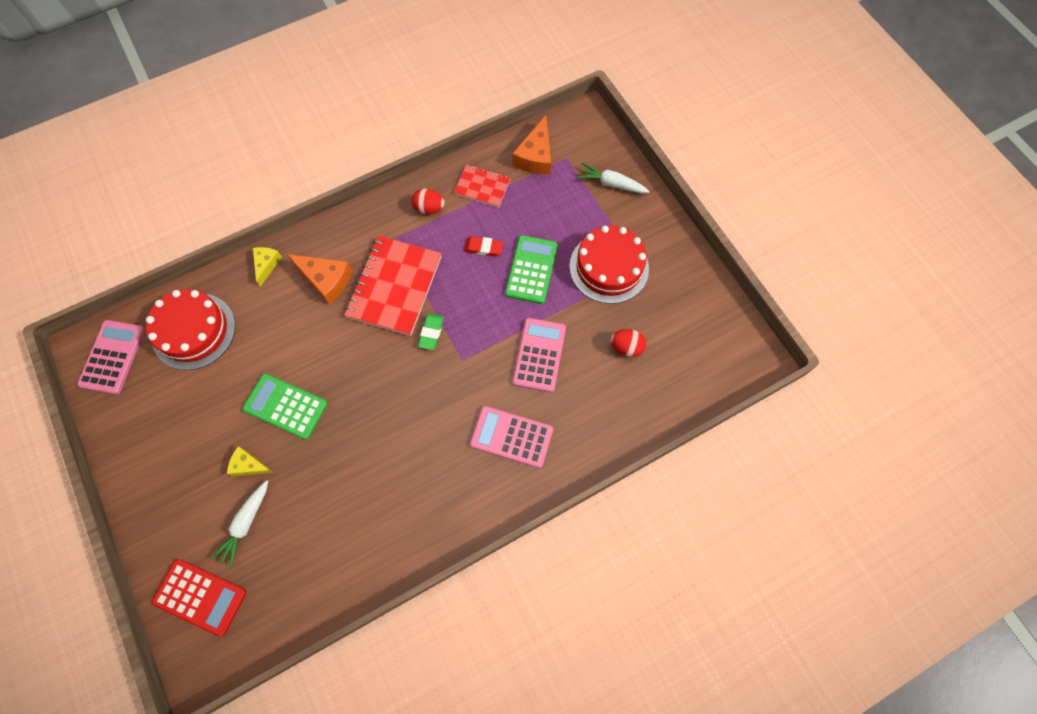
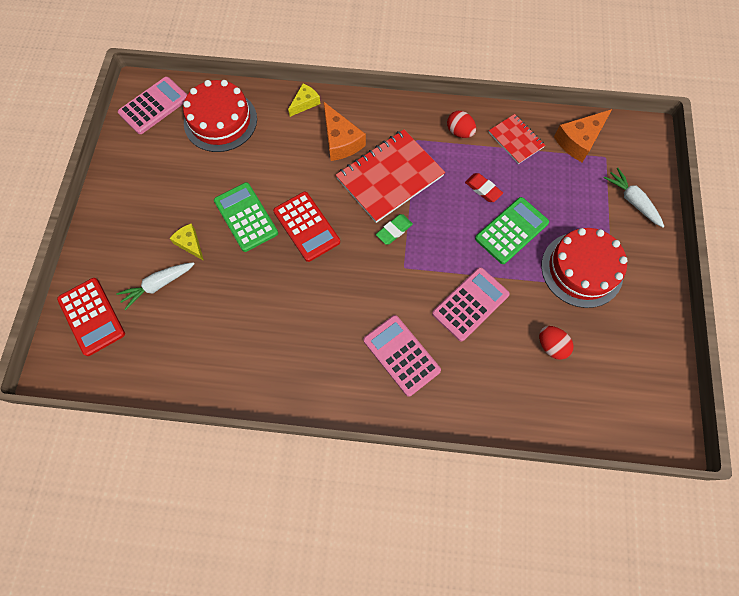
camera: 35 degrees right, 0 degrees up
(349, 379) = (306, 226): none -> red calculator

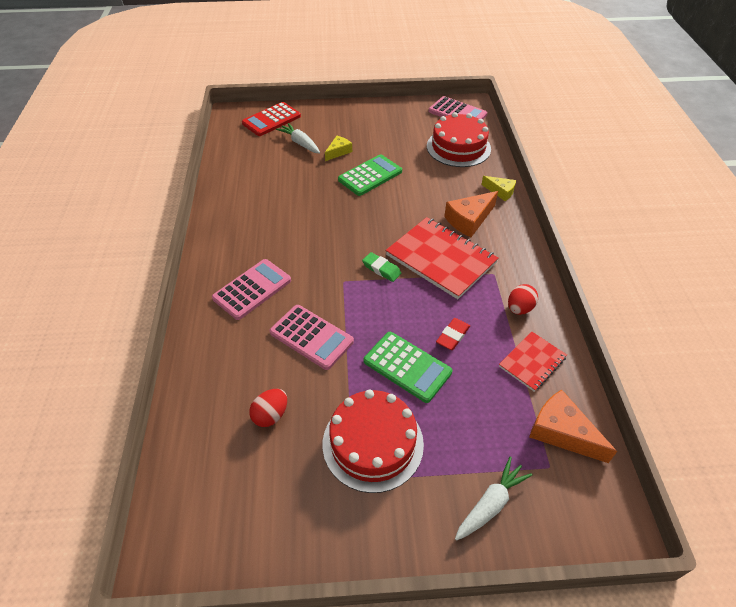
camera: 80 degrees right, 20 degrees down
(306, 226) = (370, 211): red calculator -> none

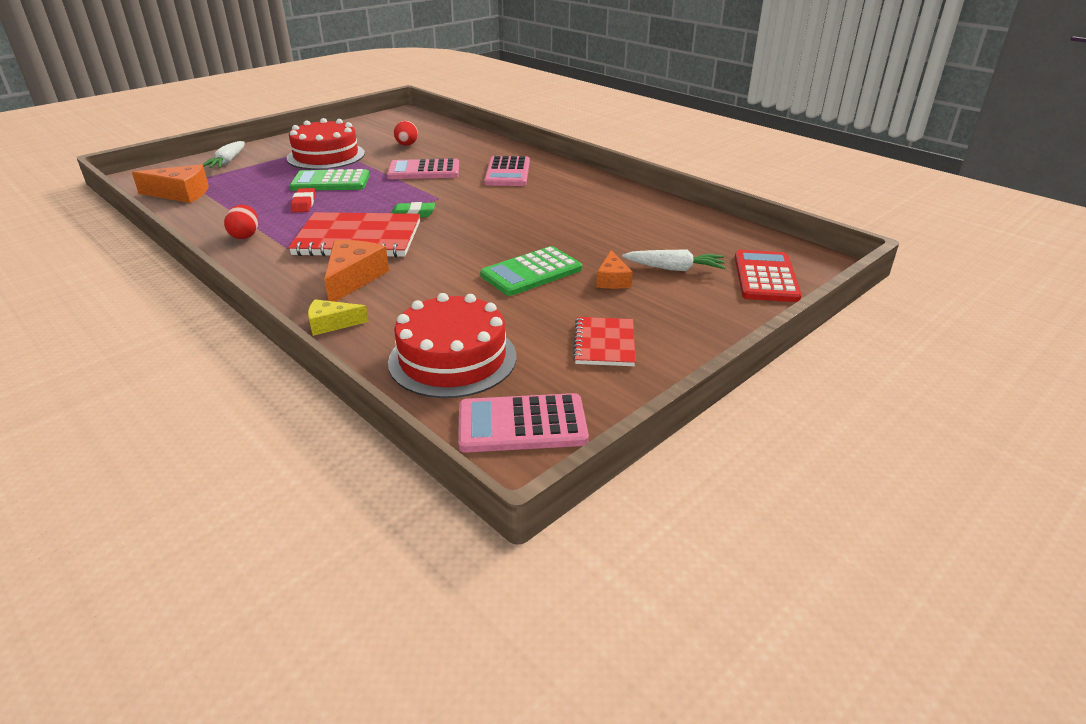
camera: 140 degrees right, 15 degrees down
(338, 152) = (612, 280): yellow cheese -> orange cheese
(370, 176) = (531, 272): green calculator -> green calculator turned 45 degrees clockwise
(532, 362) = (218, 213): red notebook -> red notebook (604, 344)

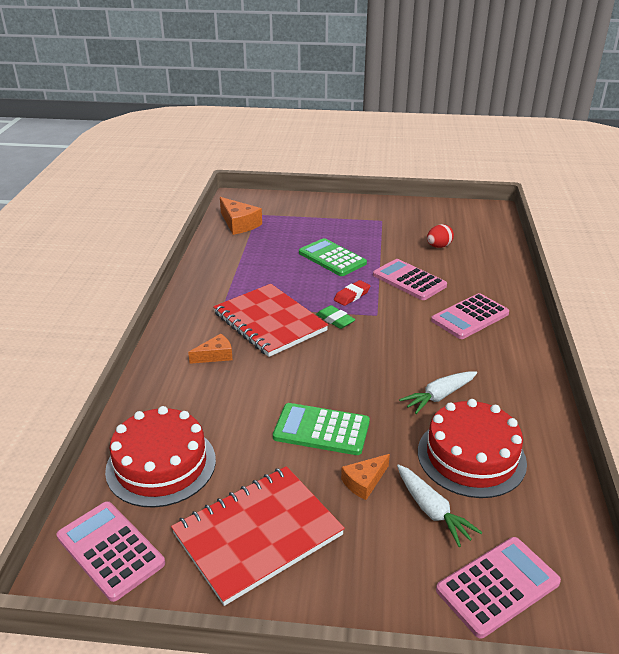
camera: 50 degrees right, 0 degrees up
(227, 162) = (301, 207): white carrot -> white carrot (439, 396)
(245, 235) = (218, 280): red egg -> none
(303, 203) = (287, 270): red eraser -> red eraser (352, 295)
(326, 156) = (367, 230): red cake -> red cake (471, 456)
(331, 324) = (151, 384): yellow cheese -> none
(353, 278) = (215, 355): orange cheese -> orange cheese, size x0.61
(604, 344) = (257, 534): red notebook -> red notebook, size x1.83
(765, 277) = (497, 586): red calculator -> pink calculator

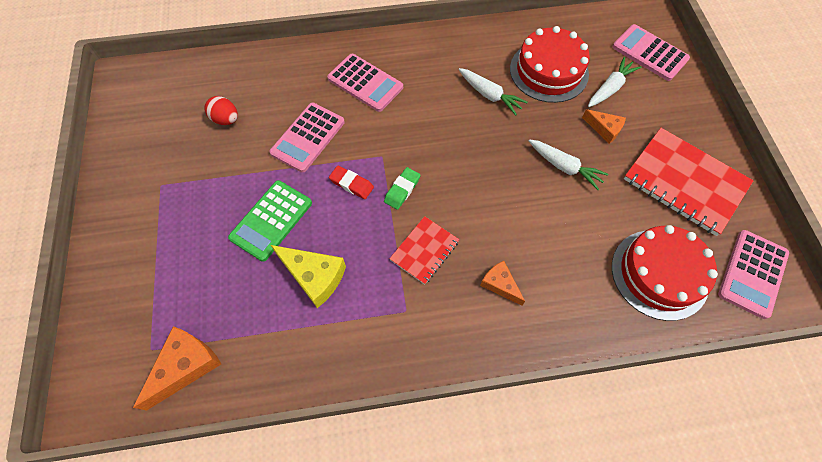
camera: 105 degrees left, 30 degrees up
(269, 322) = (424, 251): red notebook -> red notebook, size x0.55
(275, 271) = (314, 276): none -> yellow cheese
(321, 430) = (564, 167): green calculator -> white carrot

